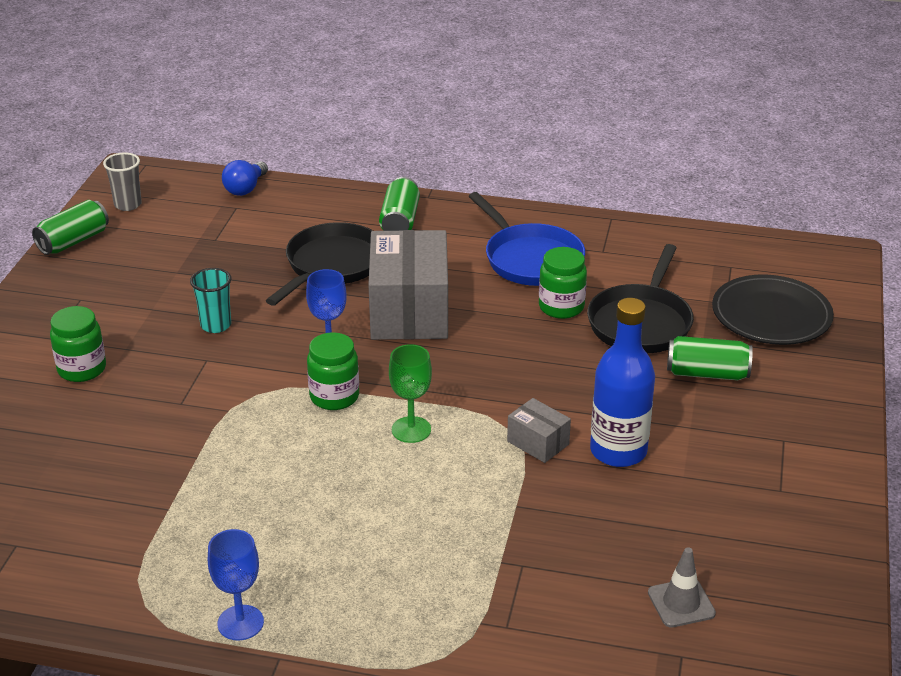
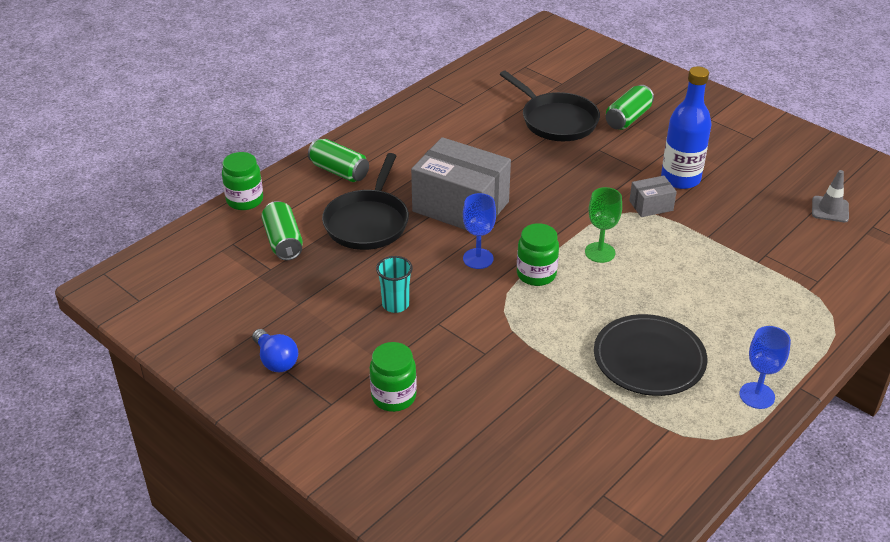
camera: 60 degrees left, 5 degrees up
(73, 241) = (188, 351): green can -> green can (283, 242)
(128, 205) = (161, 302): grey cup -> none
(245, 188) = (209, 230): blue light bulb -> blue light bulb (276, 360)
(332, 265) = (368, 222): black pan -> black pan turned 135 degrees counterclockwise
(530, 259) = (445, 134): blue pan -> none
(561, 307) = (512, 143): green jar -> green jar (245, 200)
(771, 315) = (588, 74): black plate -> black plate (649, 359)

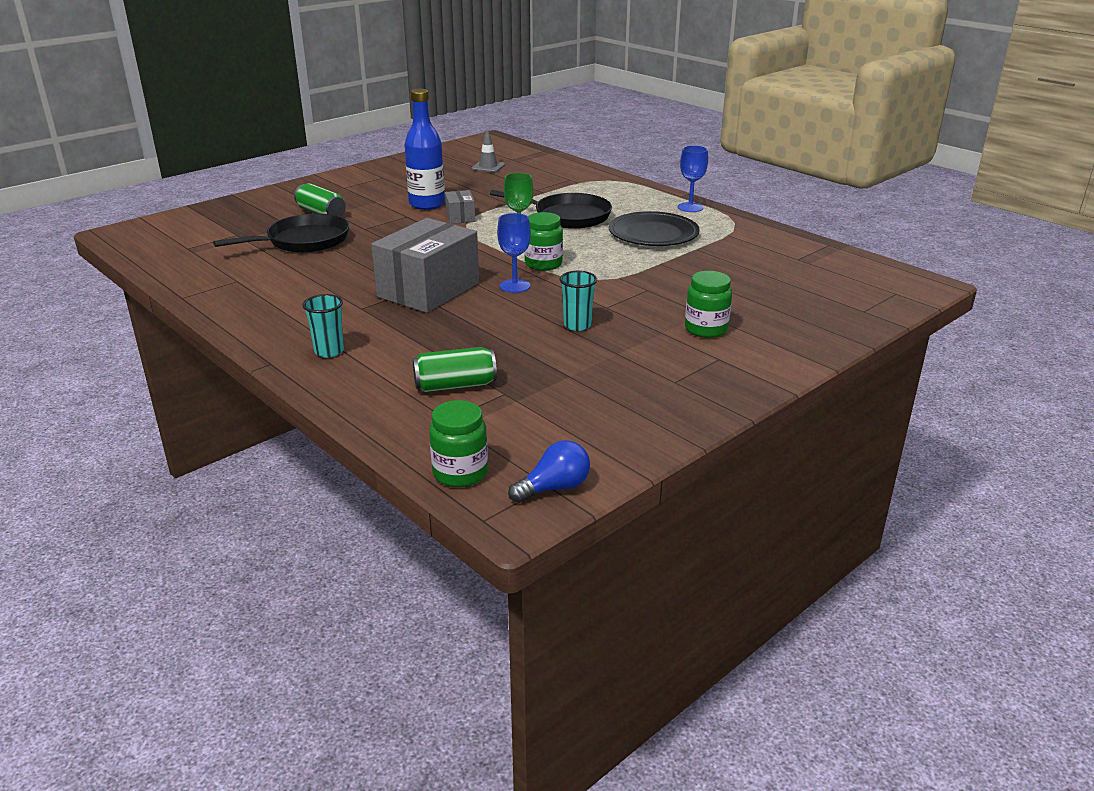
camera: 85 degrees left, 10 degrees down
(245, 200) = (359, 413): green jar -> green jar (460, 473)
(276, 360) = (659, 387): blue light bulb -> blue light bulb (554, 488)
(339, 171) = (329, 351): green can -> turquoise cup
(368, 222) = (436, 336): black pan -> black pan (567, 216)

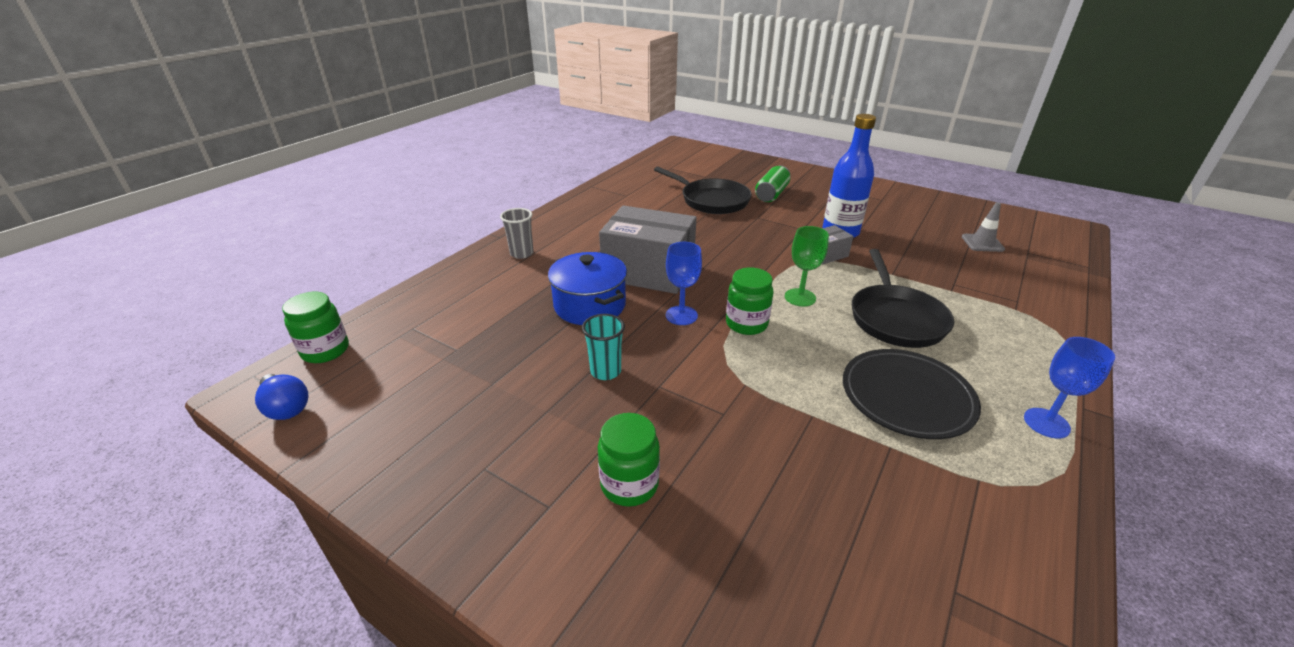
camera: 75 degrees right, 5 degrees up
(329, 351) = (521, 253): turquoise cup -> grey cup
(455, 385) = (469, 320): green can -> none
(470, 323) = (590, 305): none -> blue pot

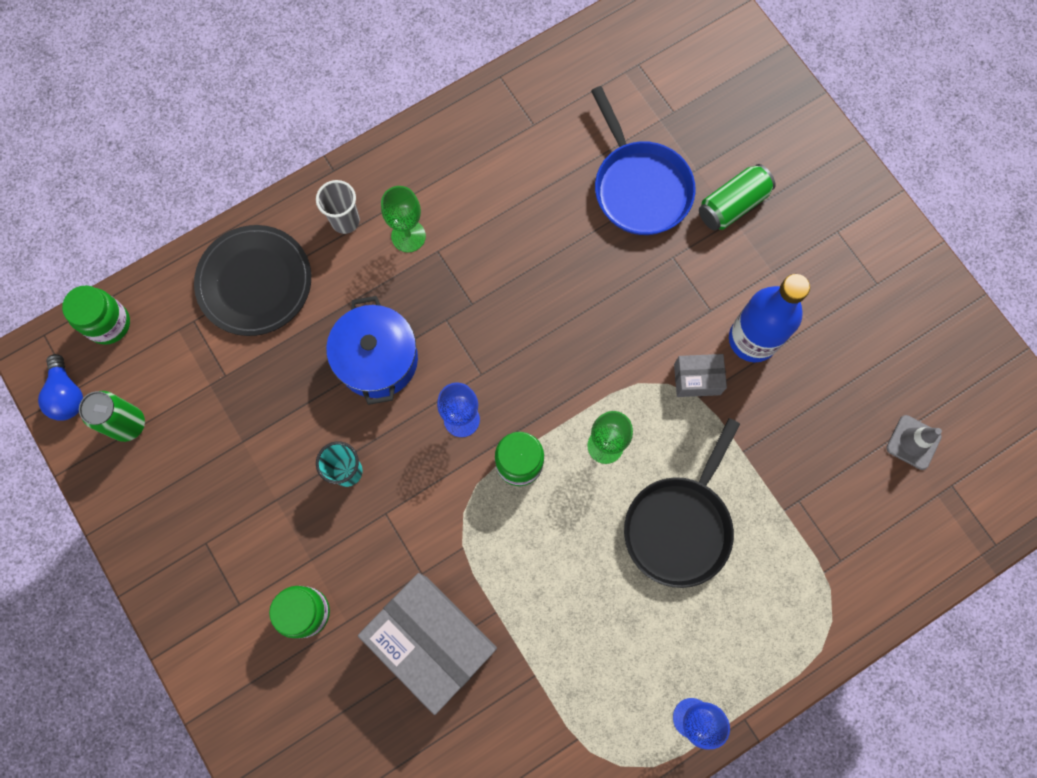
camera: 25 degrees right, 40 degrees up
(363, 407) = (128, 424): none -> green can
(574, 249) = (408, 236): none -> green goblet
(648, 271) = (470, 322): grey box -> grey box (432, 641)
(711, 200) = (639, 187): black pan -> blue pan
(907, 396) = (596, 631): black plate -> black plate (255, 282)

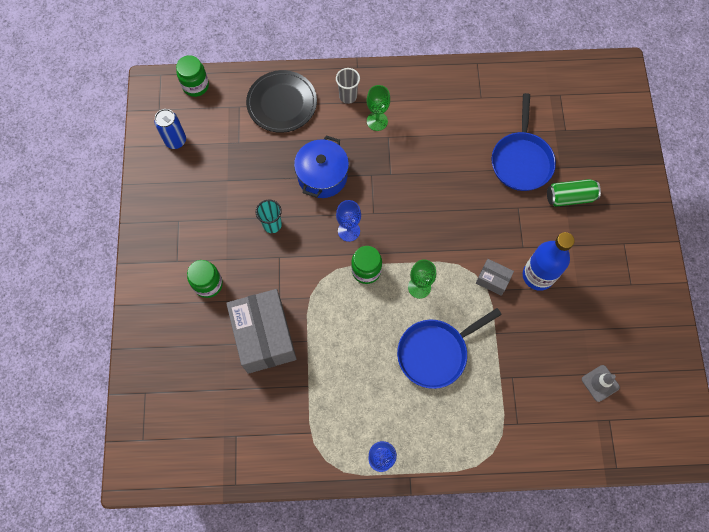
camera: 30 degrees right, 5 degrees down
(67, 394) = (154, 110): blue light bulb -> none
(128, 424) = (175, 141): green can -> blue can
(679, 525) = (435, 352): black pan -> blue pan

